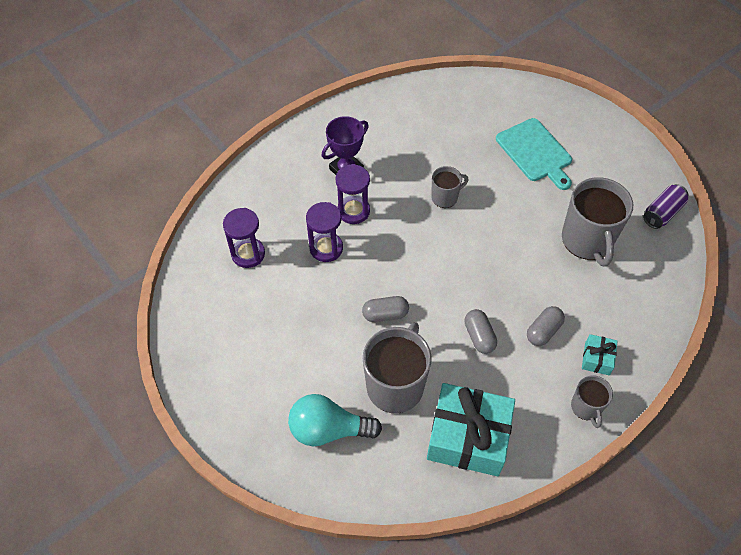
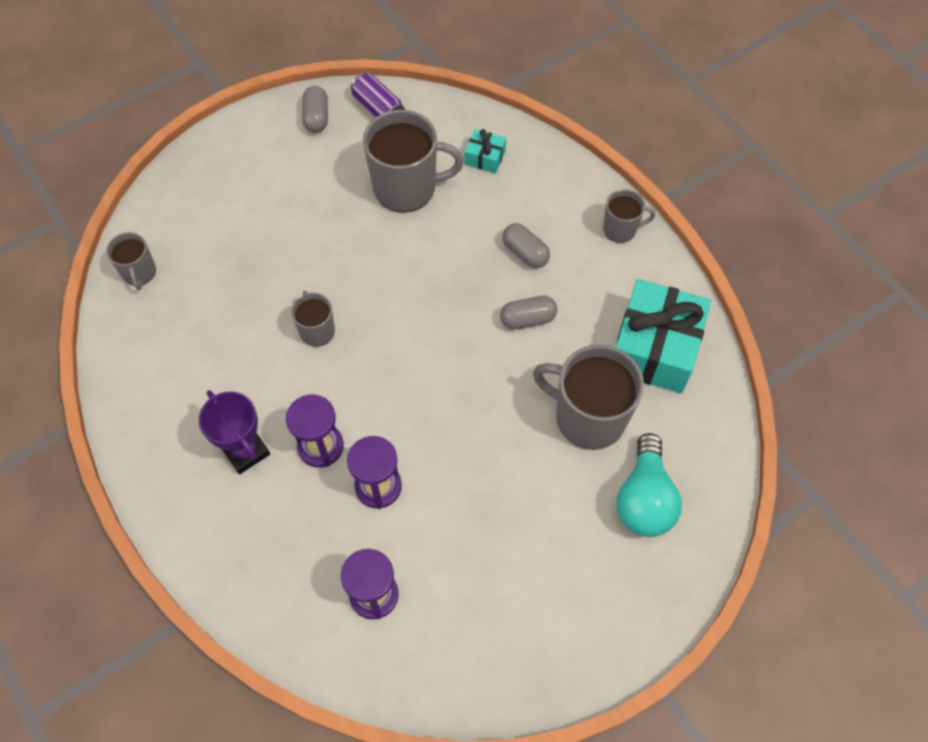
camera: 85 degrees left, 5 degrees up
(385, 314) = (489, 420): grey capsule -> grey capsule (316, 117)
(473, 92) = (139, 273): none -> grey mug
(535, 152) = (262, 217): turquoise cutting board -> none
(597, 358) = (563, 208): turquoise gift -> turquoise gift (485, 157)

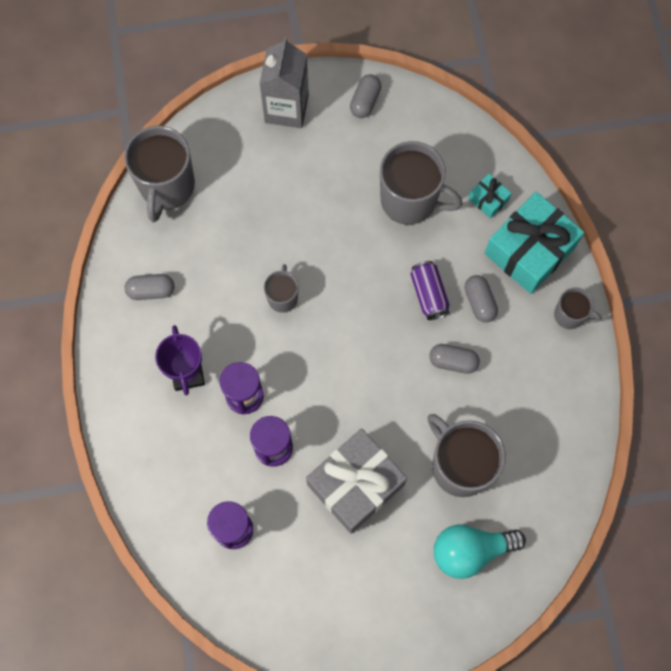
camera: 25 degrees right, 10 degrees up
(139, 273) = (167, 186): grey mug -> grey mug, size x1.89
(166, 382) = (151, 290): none -> grey capsule
(237, 153) = (286, 109): none -> grey carton
(378, 108) = (420, 114): purple can -> purple can (429, 294)
(487, 485) = (355, 484): none -> grey gift
(644, 498) = (470, 550): turquoise light bulb -> turquoise light bulb turned 45 degrees clockwise
(655, 348) = (543, 432): turquoise gift -> turquoise gift (529, 250)

